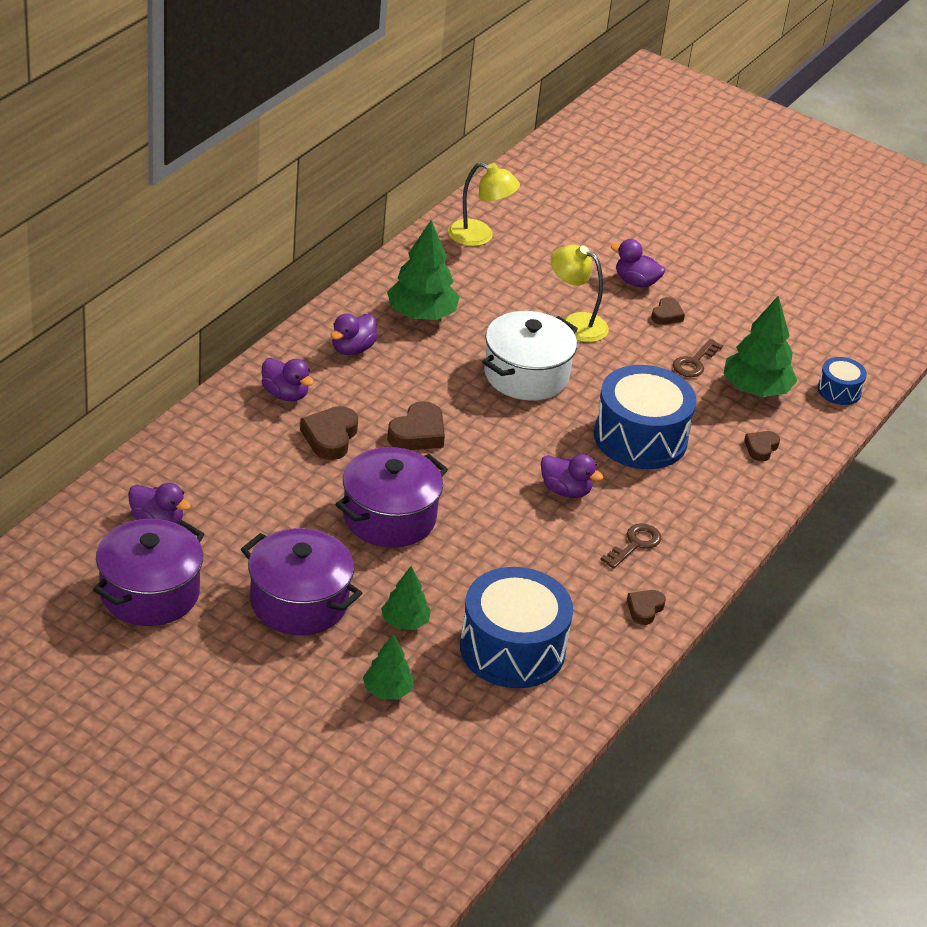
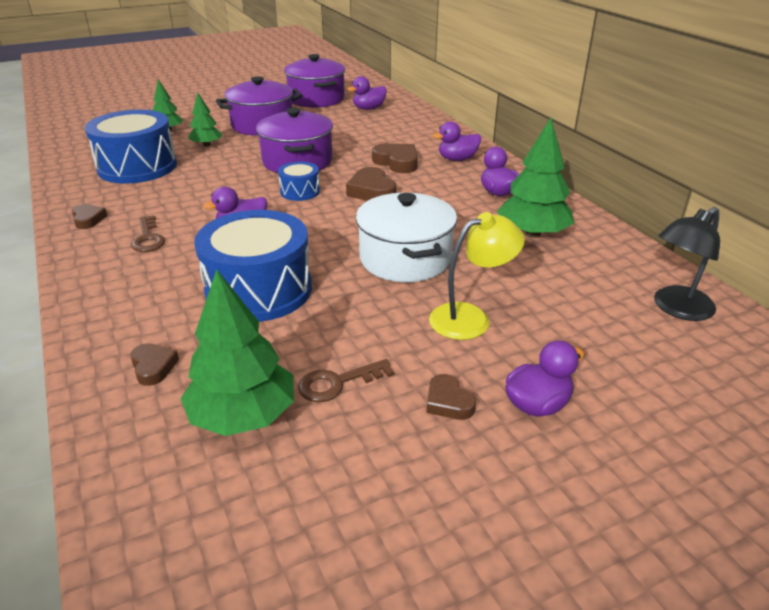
camera: 125 degrees right, 5 degrees down
(479, 236) = (676, 308): yellow lamp -> black lamp
(694, 362) = (337, 383): brown key -> brown key turned 90 degrees counterclockwise
(839, 391) = (156, 514): blue drum -> blue drum (300, 191)

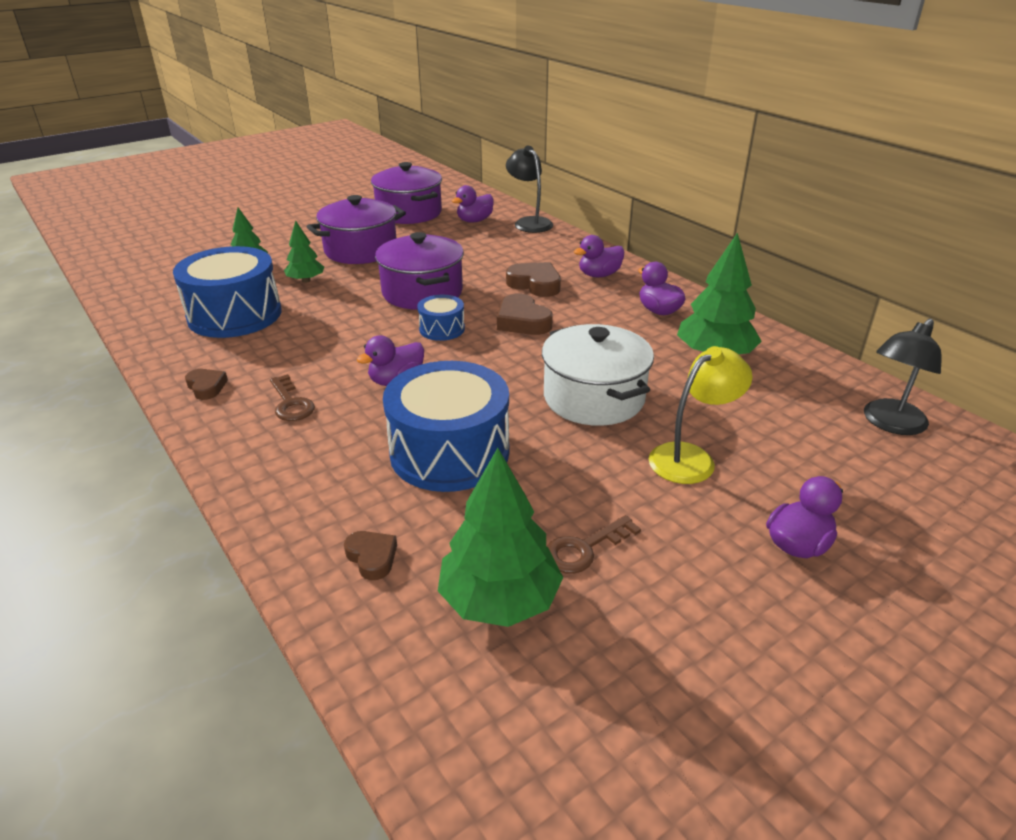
camera: 10 degrees left, 0 degrees up
(415, 113) = (529, 222): none -> black lamp
(448, 402) = (708, 554): brown heart -> none

